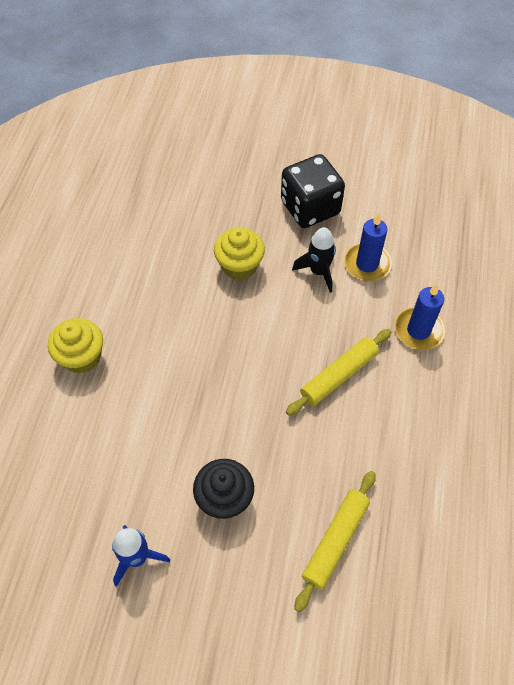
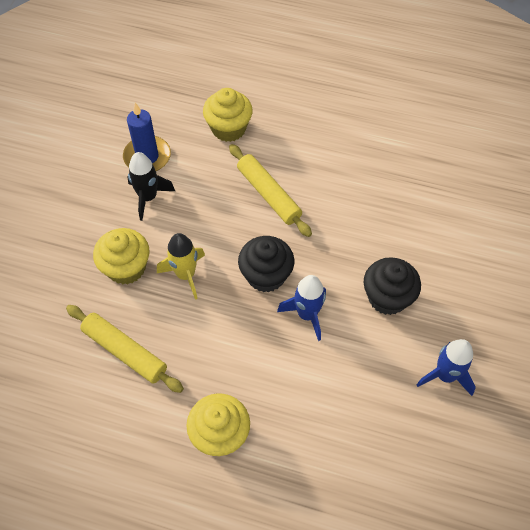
camera: 85 degrees left, 0 degrees up
(200, 420) = (307, 314): none -> blue rocket
(236, 312) = (185, 275): none -> yellow rocket
(241, 380) = (266, 275): none -> black cupcake
(310, 208) = (64, 196): black dice -> none
(335, 541) = (425, 216): yellow rolling pin -> yellow rolling pin (125, 352)
(418, 330) = (228, 128): blue candle -> yellow cupcake

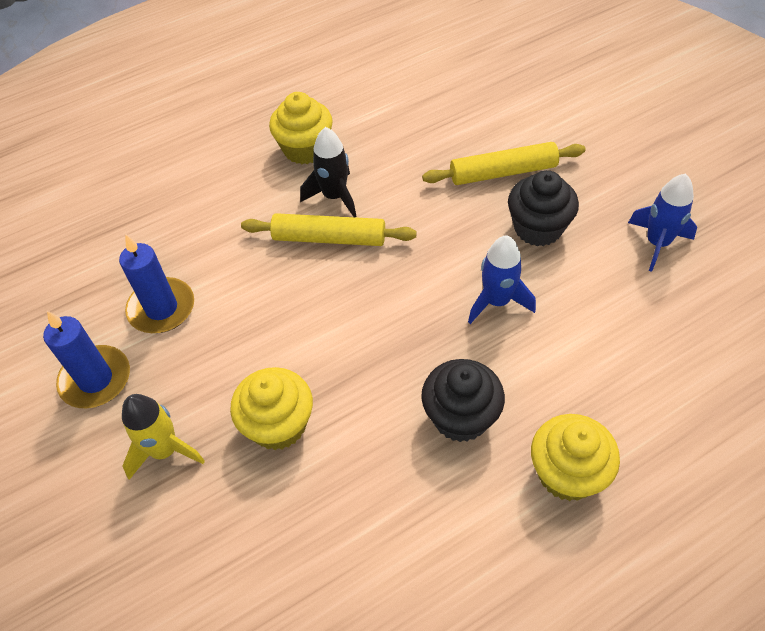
camera: 45 degrees left, 5 degrees down
(81, 166) = (95, 379): none -> blue candle
(125, 352) = (383, 500): yellow rolling pin -> yellow rolling pin (503, 172)
(148, 197) = (213, 342): black rocket -> black rocket (334, 197)
(185, 275) = (346, 374): yellow rocket -> yellow rocket (165, 450)
(228, 128) = (214, 216): yellow cupcake -> yellow cupcake (305, 149)
(266, 275) = (419, 304): black cupcake -> black cupcake (460, 417)

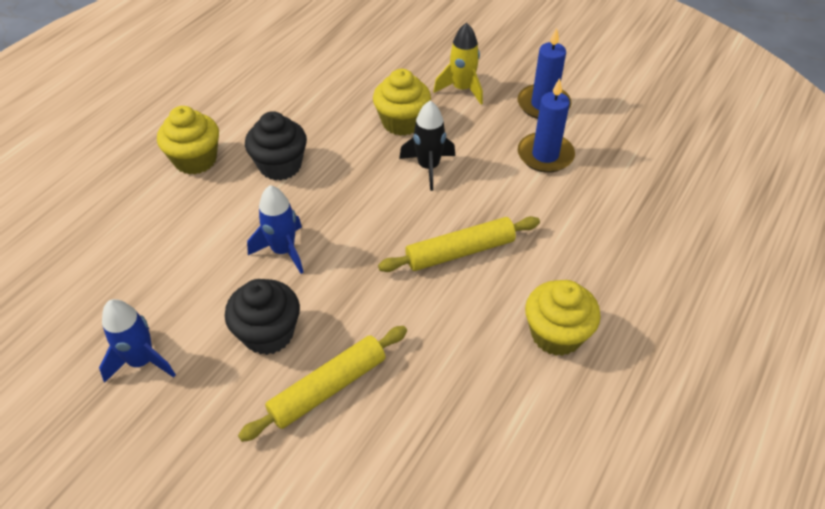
camera: 150 degrees right, 5 degrees down
(334, 197) = (485, 292): black rocket -> black rocket (428, 167)

